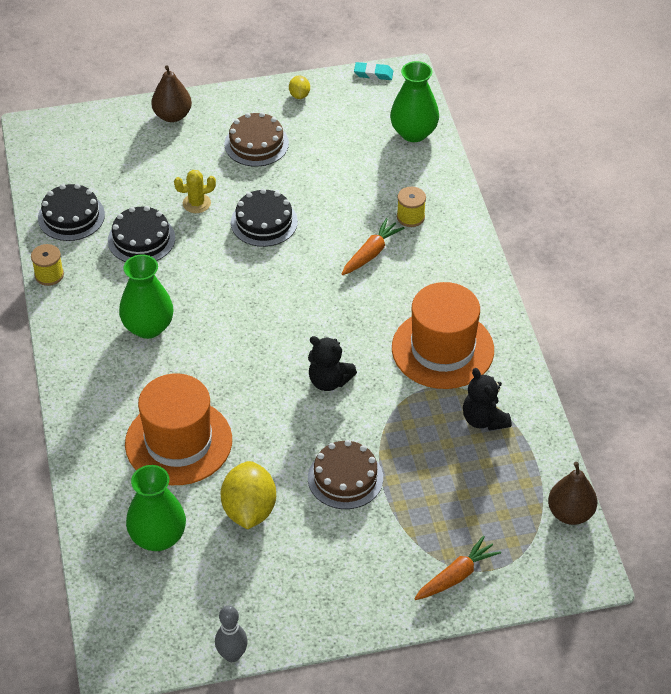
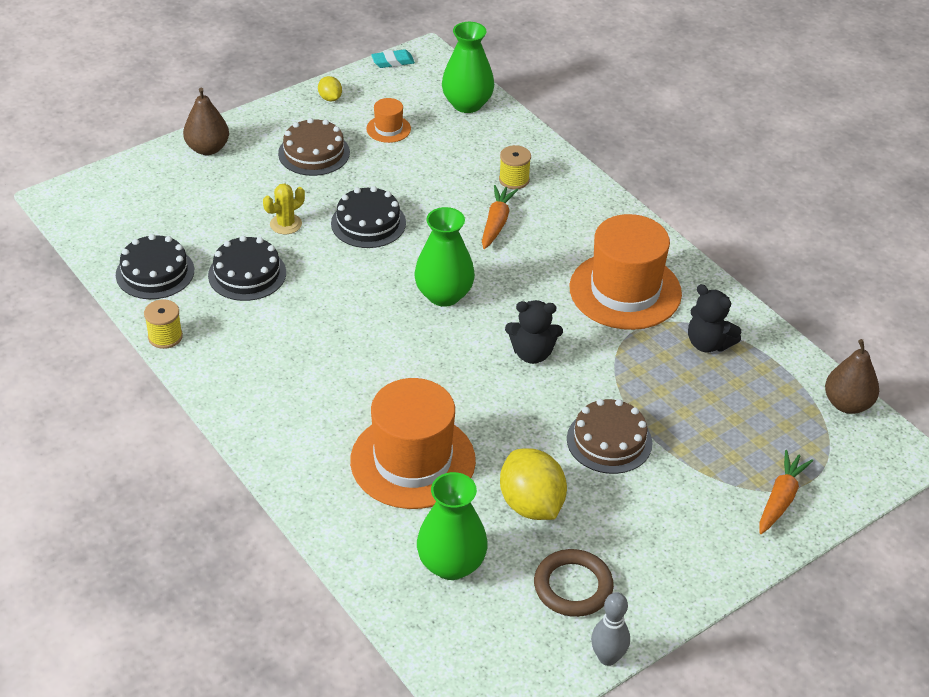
camera: 25 degrees left, 5 degrees down
(148, 327) = (308, 357): green vase -> green vase (444, 295)
(240, 589) = (573, 586): none -> brown ring
(332, 138) = (388, 129): none -> orange hat

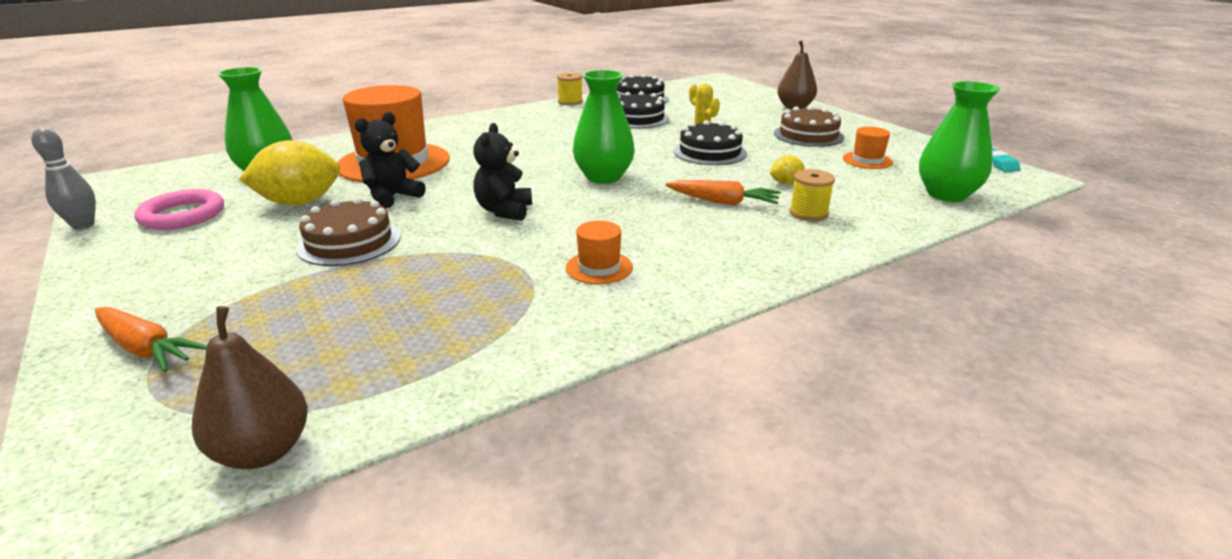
camera: 95 degrees right, 15 degrees down
(330, 98) = (901, 140): yellow lemon -> yellow lemon (785, 183)
(573, 586) = (182, 215): brown ring -> pink ring
(625, 291) = (599, 267): orange hat -> orange hat, size x0.44
(708, 343) = (476, 320): black teddy bear -> black teddy bear (392, 197)

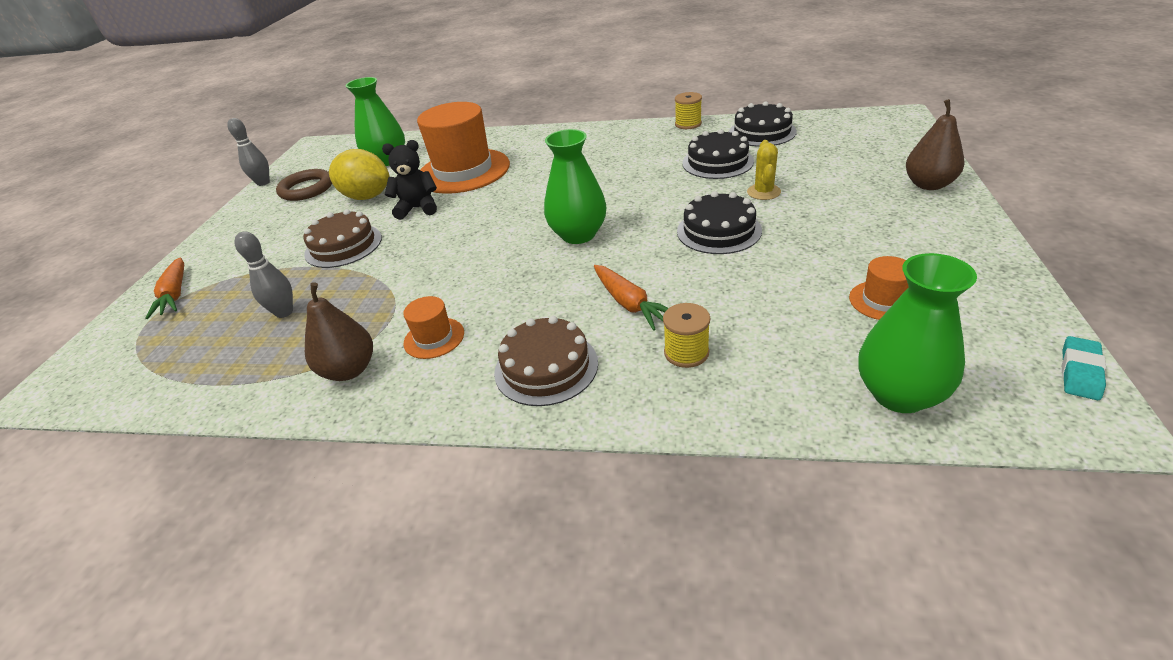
camera: 45 degrees right, 10 degrees up
(182, 215) = (306, 189): pink ring -> brown ring
(263, 451) = (122, 396): brown pear -> brown pear (349, 370)
(377, 306) = (284, 312): none -> grey bowling pin
(504, 211) = (459, 249): black teddy bear -> none
(785, 183) = (729, 301): yellow lemon -> none
(808, 135) = (871, 237): brown cake -> brown cake (546, 367)

